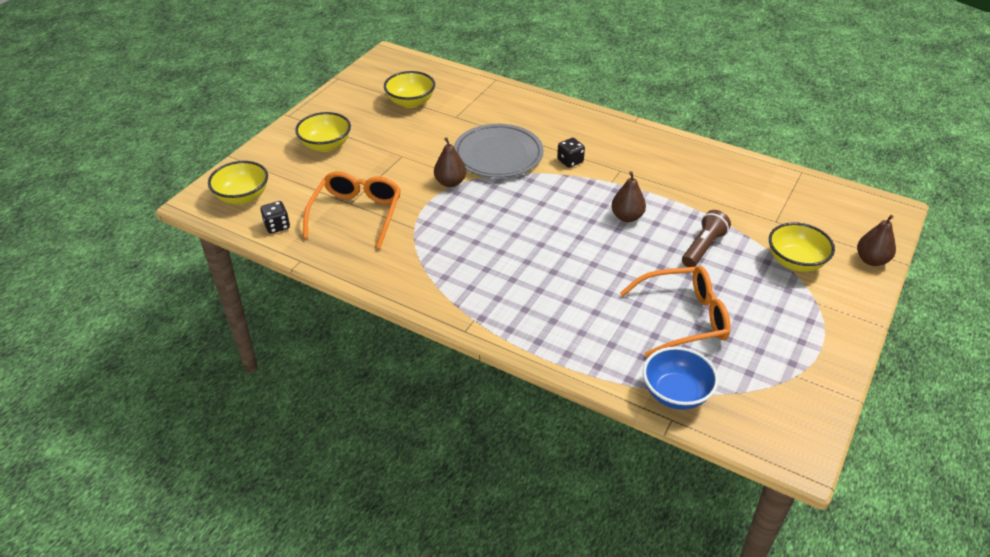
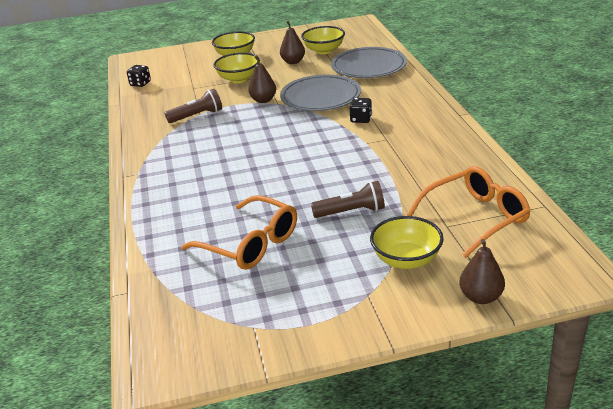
camera: 50 degrees right, 10 degrees down
(242, 197) = (152, 64): yellow bowl -> yellow bowl (239, 79)
(356, 214) = (185, 94): orange glasses -> orange glasses (475, 218)
(416, 231) = (197, 116): none -> brown flashlight
(485, 104) = (368, 67): none -> grey plate
(627, 217) = (334, 167): brown pear -> brown pear (293, 62)
(676, 393) = (158, 280): blue bowl -> none

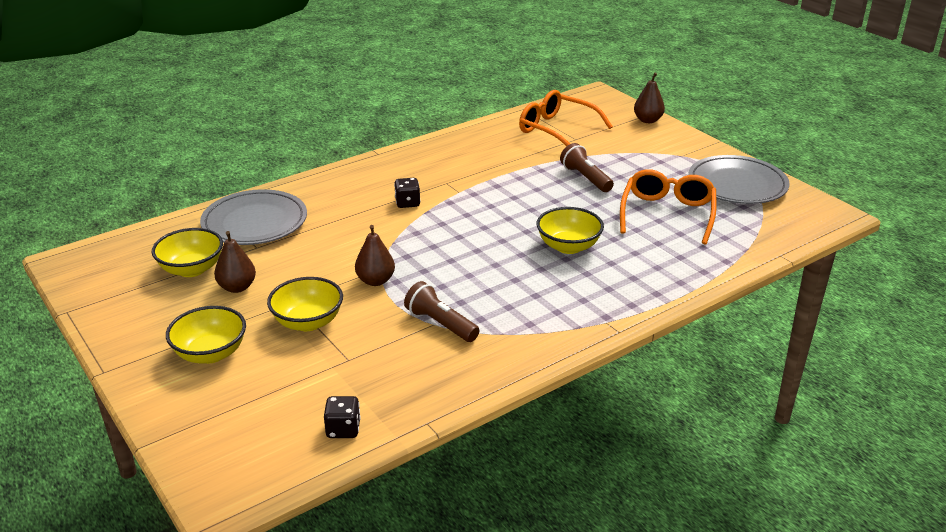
camera: 115 degrees left, 0 degrees up
(320, 97) = (356, 239): grey plate -> grey plate (737, 185)
(406, 260) = (630, 148): yellow bowl -> yellow bowl (568, 246)

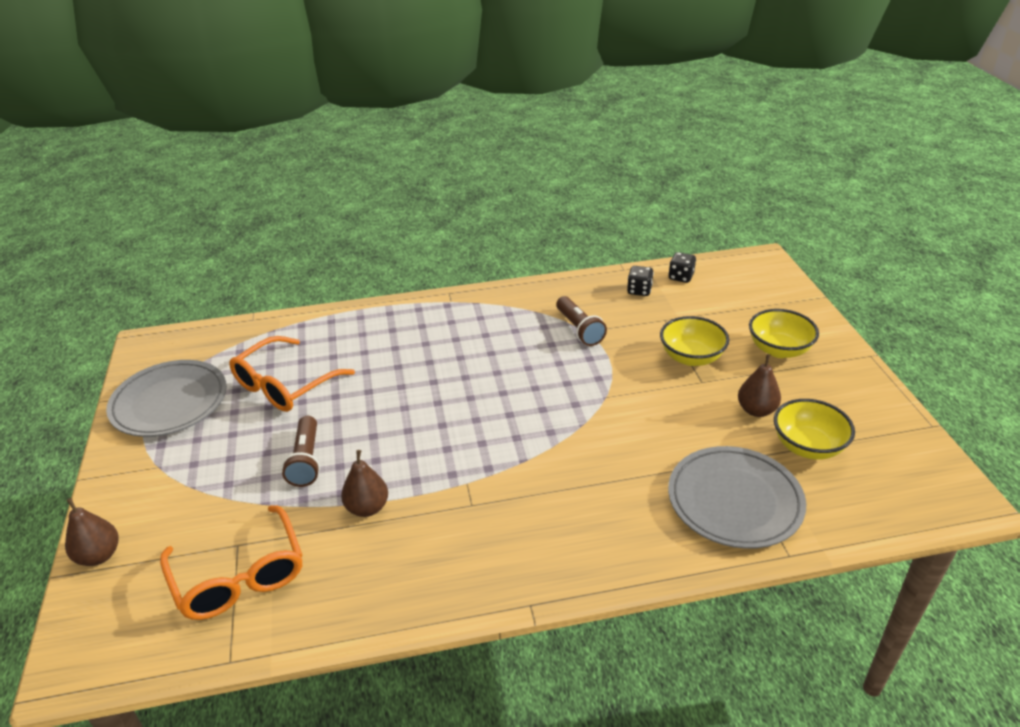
camera: 155 degrees left, 5 degrees up
(375, 281) = (617, 383): brown pear -> brown pear (367, 508)
(407, 203) = (538, 481): black dice -> black dice (639, 290)
(568, 246) = (415, 373): yellow bowl -> none

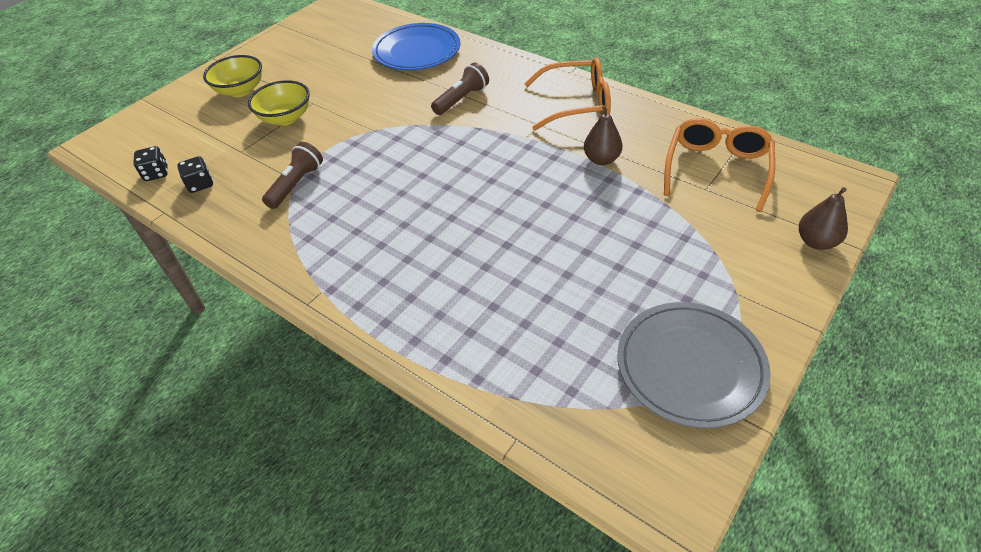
camera: 130 degrees left, 10 degrees up
(284, 385) = (566, 304): orange glasses -> orange glasses (576, 104)
(306, 461) = (611, 217): brown flashlight -> brown flashlight (461, 99)
(734, 501) = (417, 51): grey plate -> blue plate
(756, 410) = (324, 74): brown pear -> none
(807, 446) = (342, 48): yellow bowl -> none

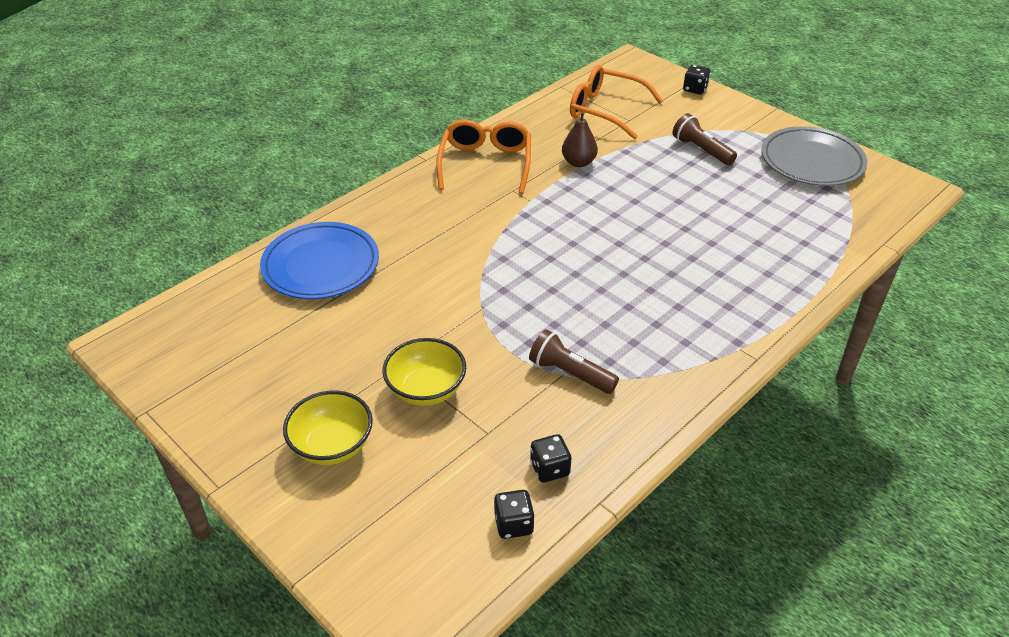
camera: 85 degrees left, 5 degrees down
(461, 99) = (446, 237): brown flashlight -> brown flashlight (701, 150)
(816, 242) = (695, 89): brown pear -> black dice

